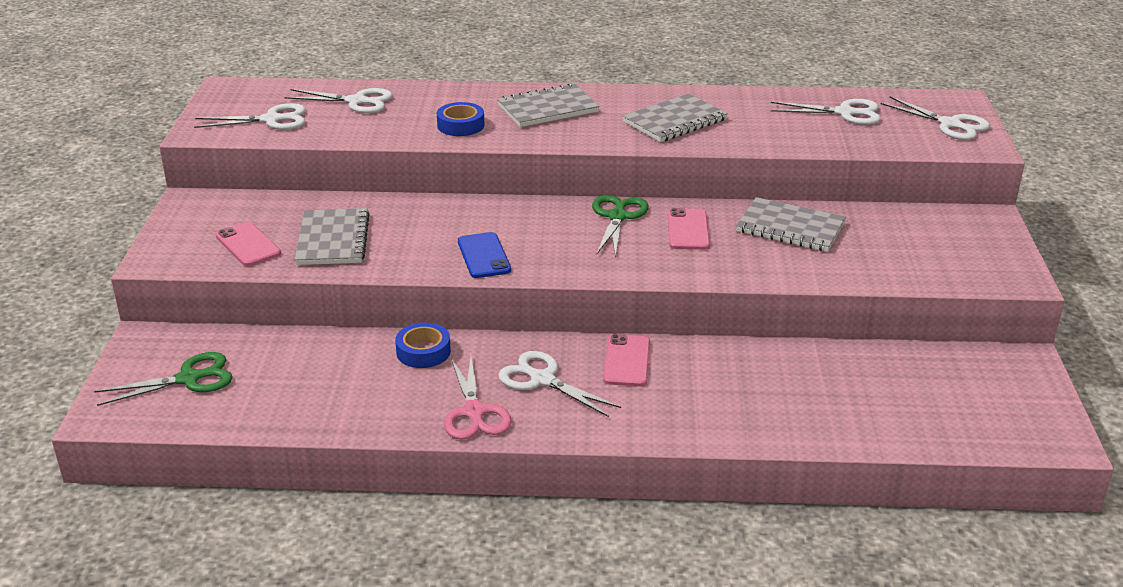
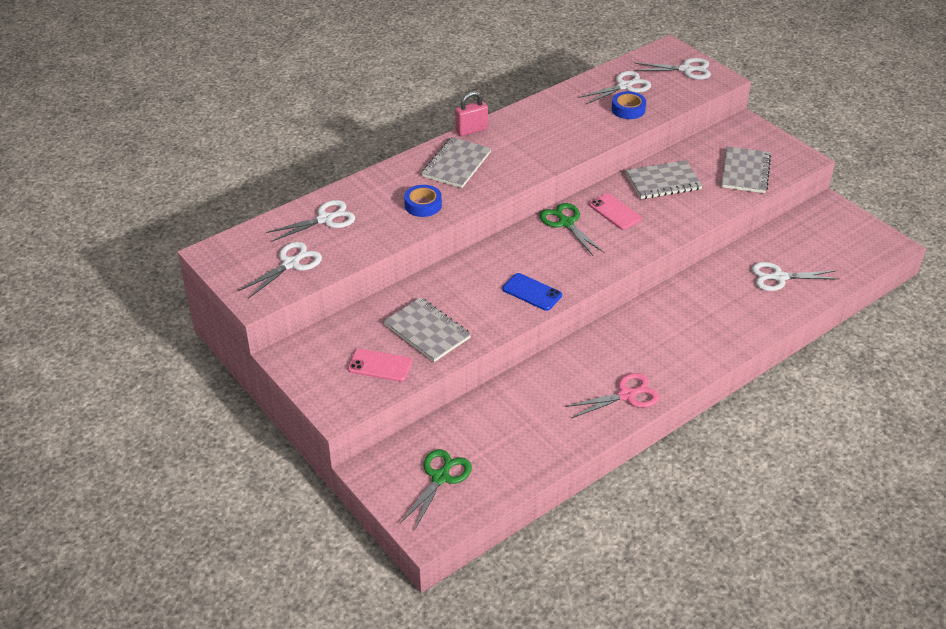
camera: 40 degrees left, 10 degrees up
(423, 351) = (547, 375): blue tape -> blue tape (628, 109)
(474, 412) = (626, 395): pink scissors -> pink scissors turned 60 degrees counterclockwise
(542, 379) = (633, 353): white scissors -> white scissors (779, 277)
(610, 89) = (471, 130): none -> pink padlock
(627, 361) = (658, 315): pink phone -> none
(675, 121) = (543, 138): grey notebook -> grey notebook (745, 172)

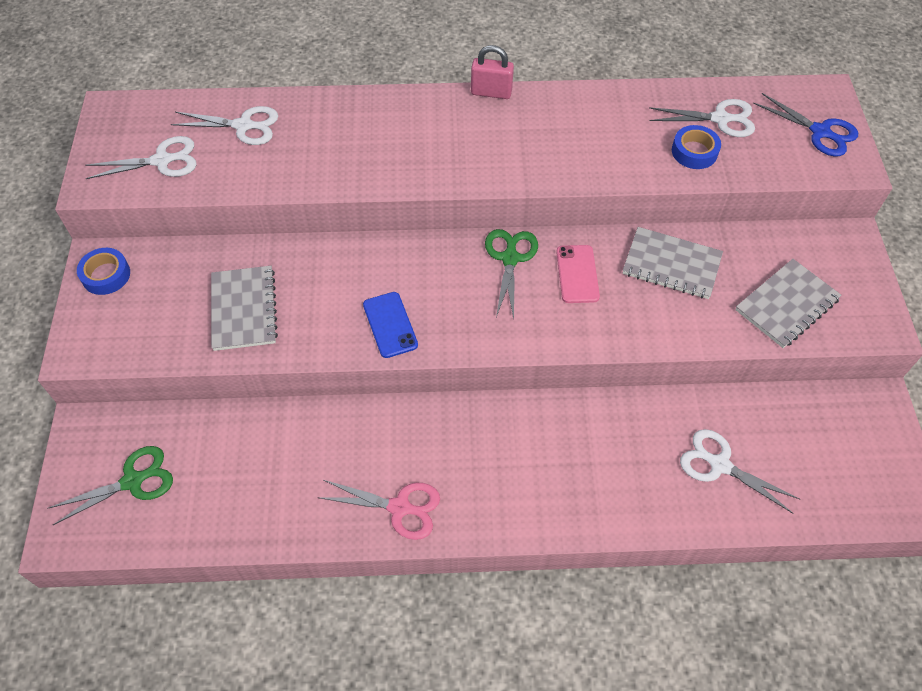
camera: 35 degrees right, 15 degrees up
(380, 366) = (163, 322): pink phone -> none
(423, 205) = (351, 159): blue tape -> blue tape (106, 275)
(456, 164) = (433, 127): grey notebook -> none
(686, 69) = (820, 132): white scissors -> blue scissors

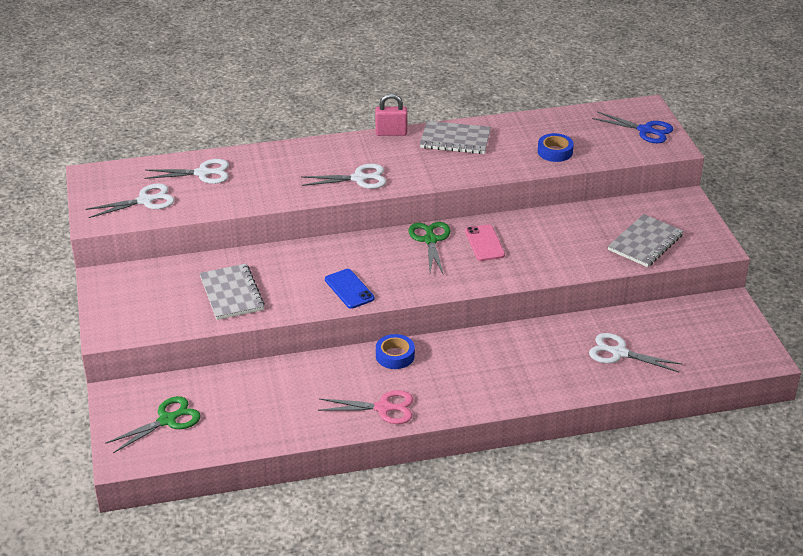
camera: 10 degrees left, 20 degrees down
(106, 275) = (113, 286): blue tape -> blue tape (395, 356)
(671, 265) = (554, 230): grey notebook -> grey notebook (455, 140)
(720, 119) = (569, 130): white scissors -> white scissors (359, 178)

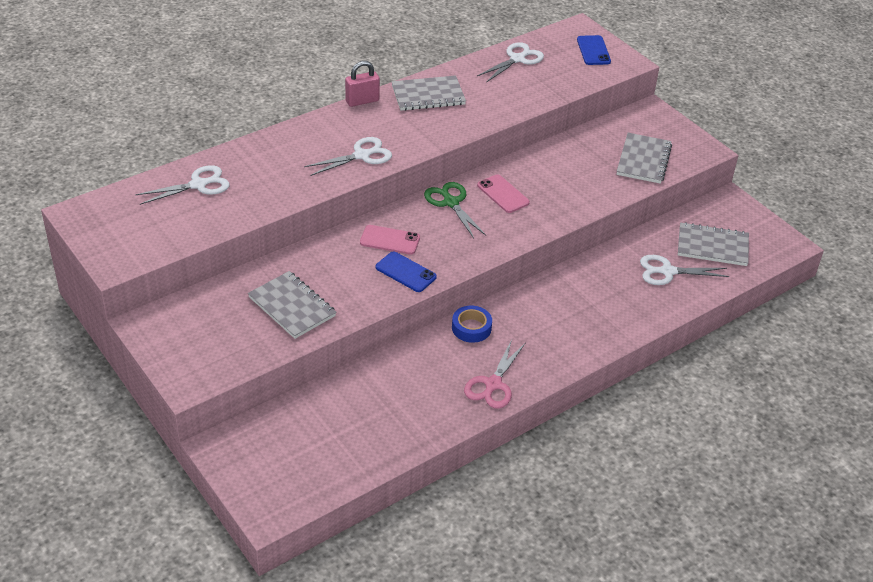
camera: 25 degrees left, 5 degrees up
(145, 201) = (156, 229): white scissors -> white scissors (517, 59)
(167, 420) = (290, 458): green scissors -> none
(353, 259) = (390, 240): none -> pink phone
(383, 408) = (493, 384): pink scissors -> pink scissors turned 135 degrees clockwise
(555, 152) = (527, 88): blue tape -> none
(645, 130) = (593, 51): blue scissors -> blue phone
(681, 341) = (712, 246): none -> grey notebook

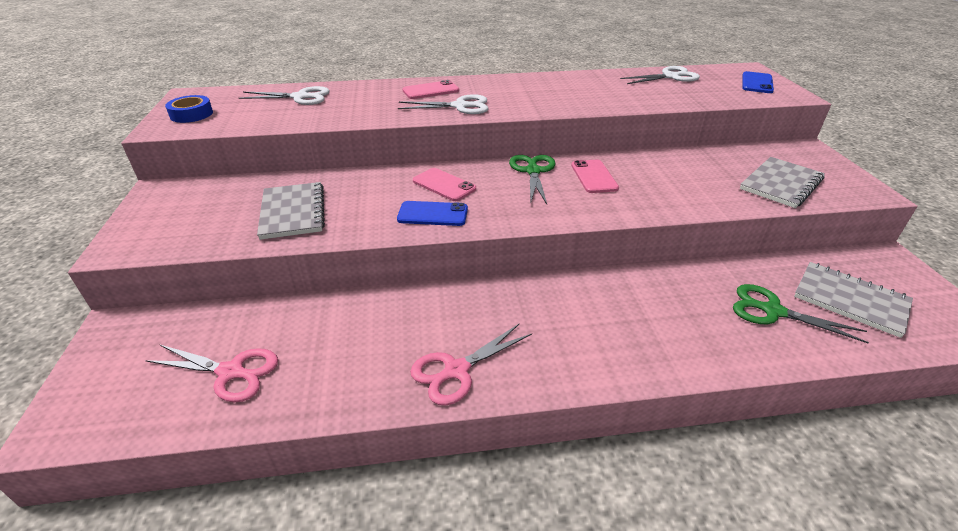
camera: 30 degrees right, 5 degrees down
(315, 140) = (431, 90): none -> pink phone
(345, 440) = (231, 372): none -> pink scissors
(362, 101) = (498, 77): pink padlock -> none
(405, 272) = (432, 214): blue phone -> blue phone turned 60 degrees counterclockwise
(428, 95) = (562, 83): grey notebook -> none
(471, 328) = (481, 297): blue tape -> blue tape (191, 114)
(668, 271) = (772, 311): white scissors -> green scissors

